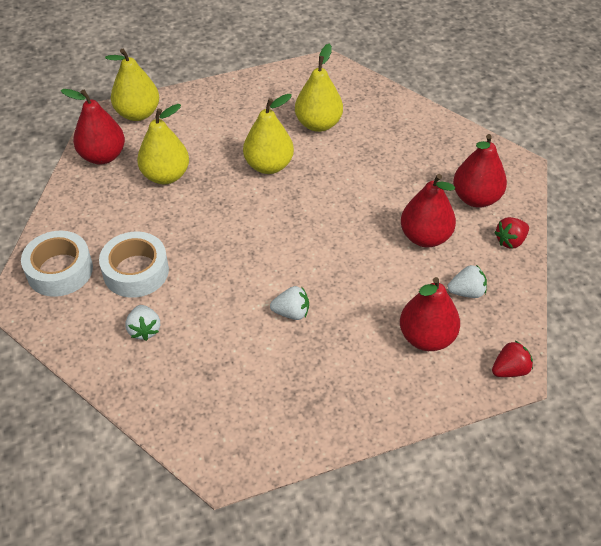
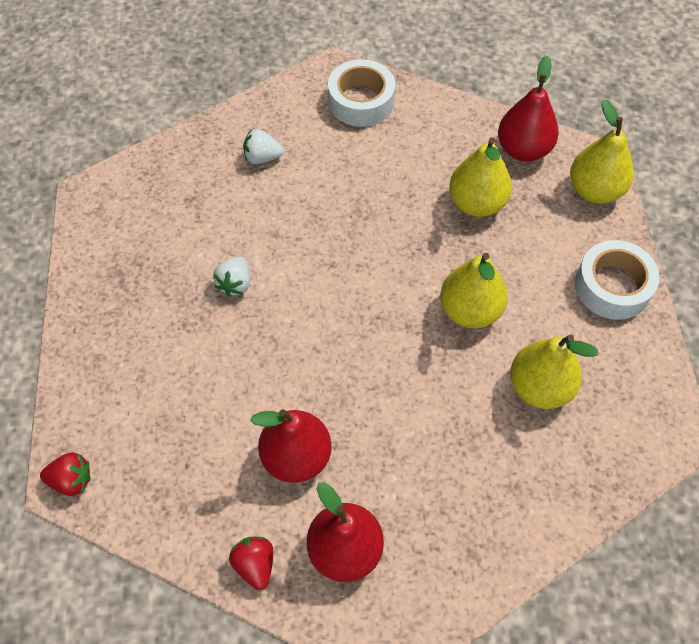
camera: 105 degrees right, 10 degrees up
(136, 271) = (339, 159): white tape -> white tape (612, 286)
(426, 337) = (150, 407): red pear -> none
(466, 292) = (195, 475): white strawberry -> none
(510, 370) = (71, 480): red strawberry -> red strawberry turned 75 degrees counterclockwise

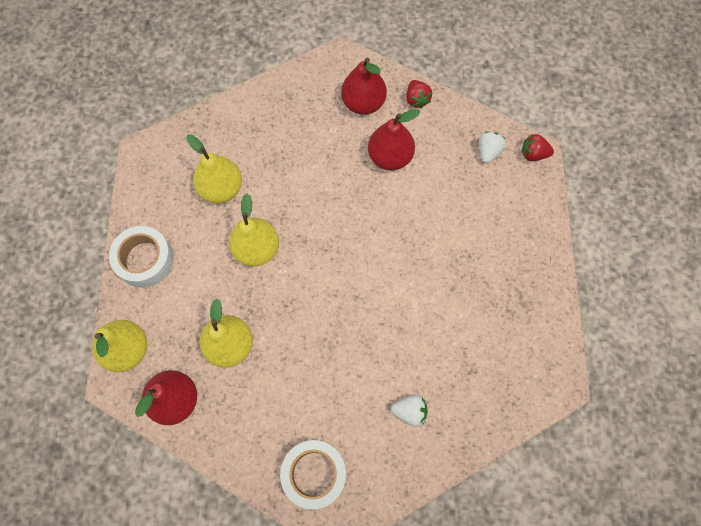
camera: 175 degrees left, 10 degrees up
(235, 284) = (432, 286): white strawberry -> white strawberry (488, 152)

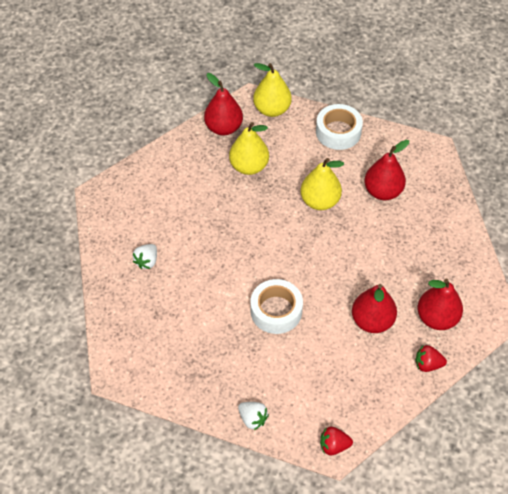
camera: 110 degrees right, 15 degrees down
(221, 189) = (382, 191): yellow pear -> red pear
(314, 474) = (134, 191): white tape -> white tape (276, 311)
(488, 152) = (350, 406): white strawberry -> white strawberry (252, 419)
(533, 154) = (334, 446): red strawberry -> red strawberry turned 120 degrees counterclockwise

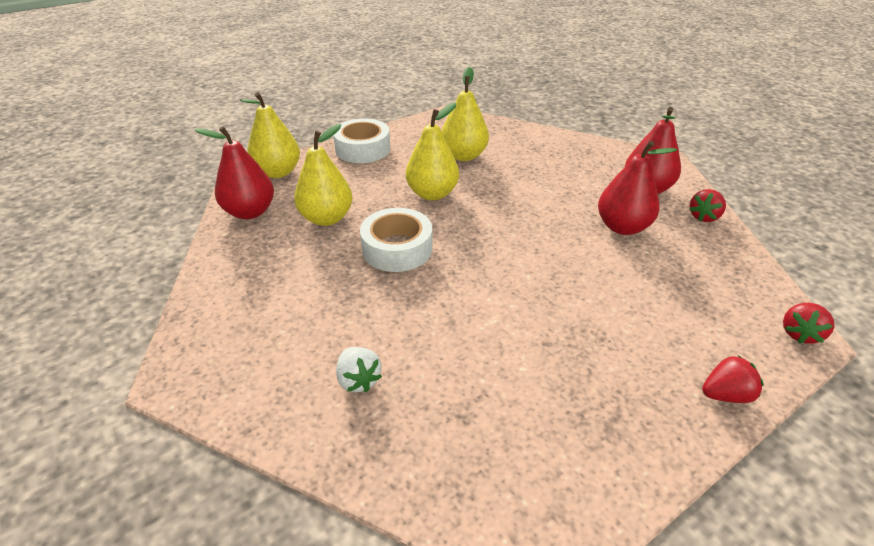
camera: 55 degrees left, 15 degrees down
(252, 419) = (725, 394): white strawberry -> red strawberry
(276, 311) = (554, 290): white tape -> white tape (397, 248)
(382, 191) = (464, 156): red pear -> yellow pear

